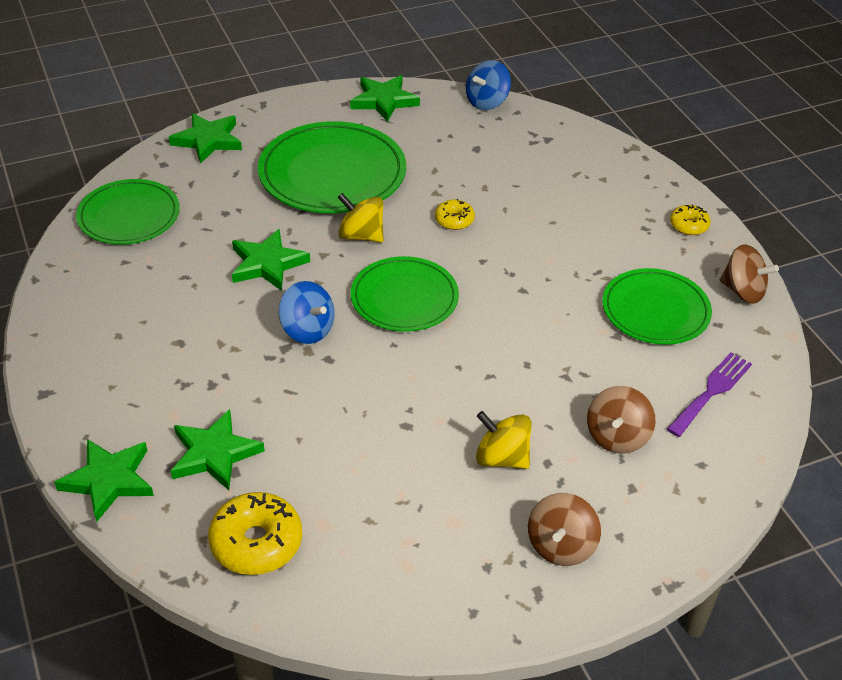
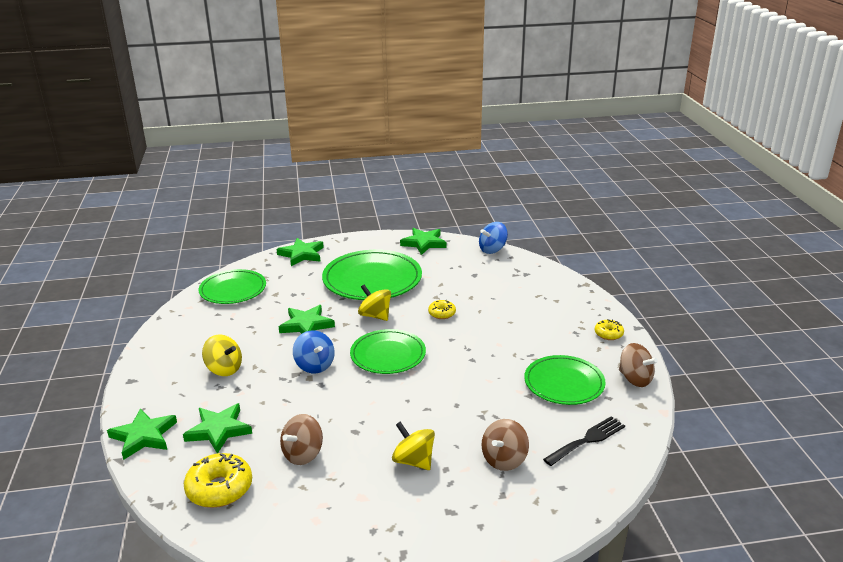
camera: 15 degrees right, 15 degrees down
(177, 354) = (224, 369): none -> yellow spinning top
(561, 546) = (433, 525): brown spinning top -> brown spinning top (303, 454)
(711, 391) = (587, 440): purple fork -> black fork

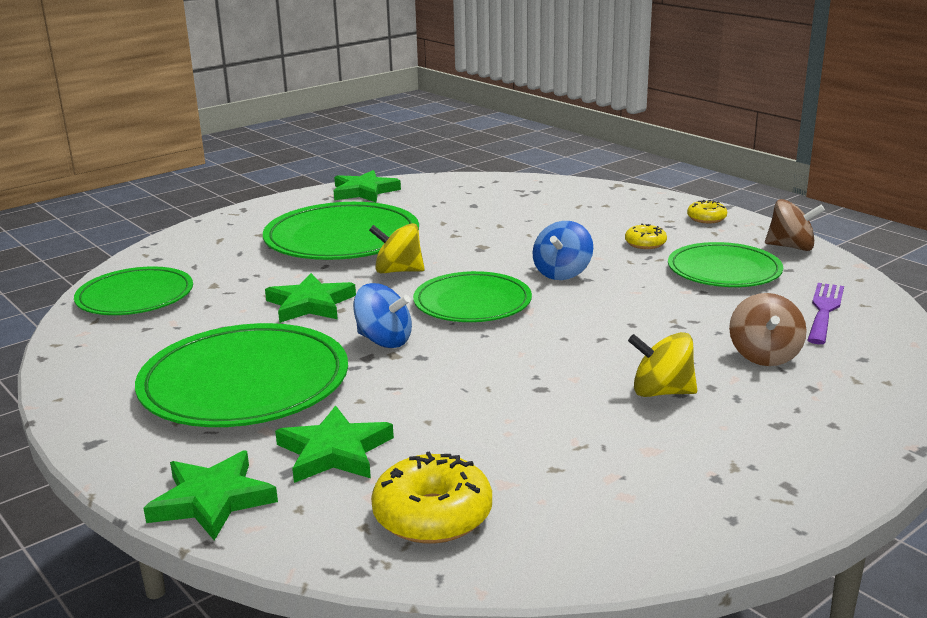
camera: 30 degrees left, 5 degrees down
(224, 369) = (245, 383): yellow spinning top -> green plate
(302, 254) = (198, 237): green star -> none
(303, 454) = (503, 435): brown spinning top -> none
(442, 313) = (485, 248): yellow donut -> yellow donut (645, 244)
(492, 249) = (463, 179): blue spinning top -> blue spinning top (562, 273)
(587, 440) = (824, 310): black fork -> purple fork

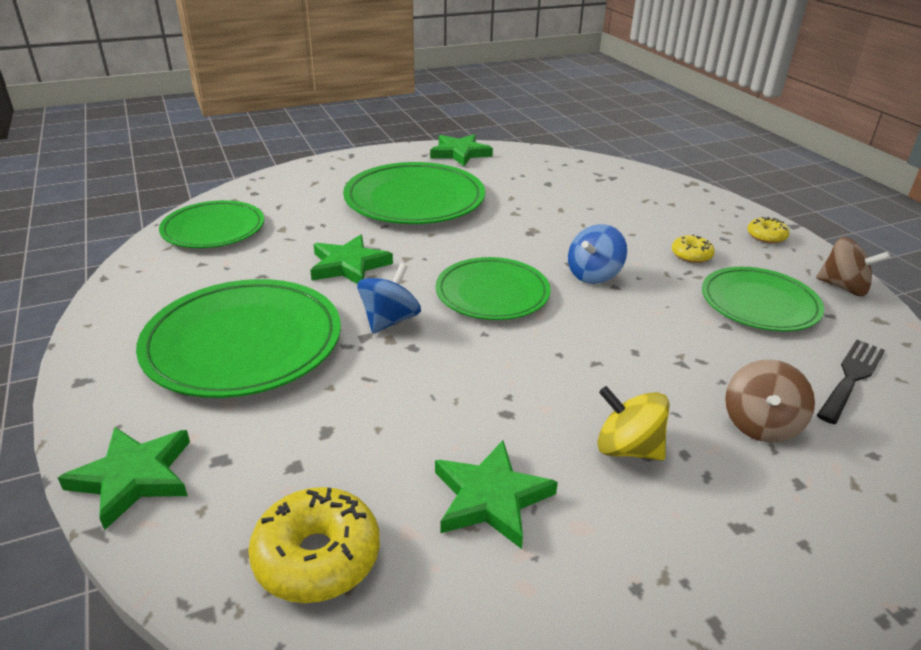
camera: 15 degrees right, 10 degrees up
(334, 451) = (272, 445): green star -> green star (490, 498)
(384, 340) = (389, 320): blue spinning top -> blue spinning top turned 105 degrees counterclockwise
(398, 271) = (444, 243): yellow spinning top -> none
(824, 310) = (851, 377): purple fork -> black fork

